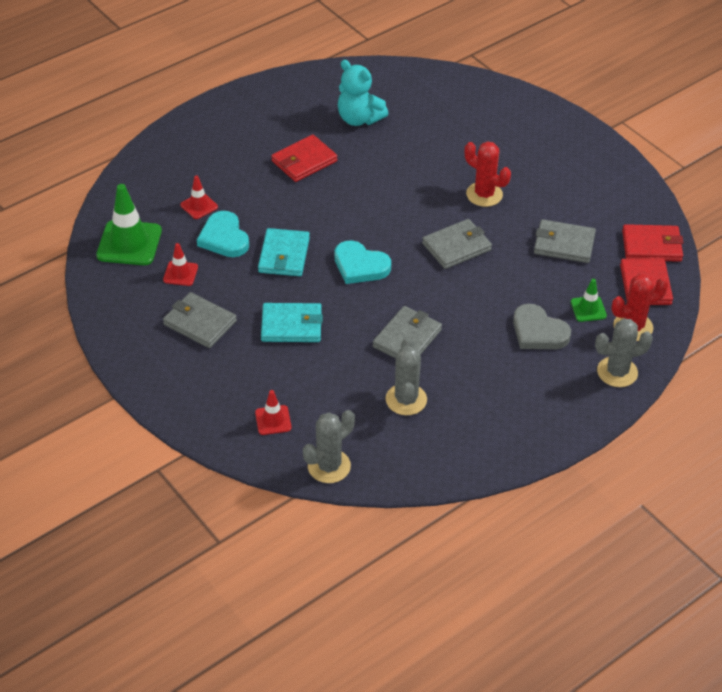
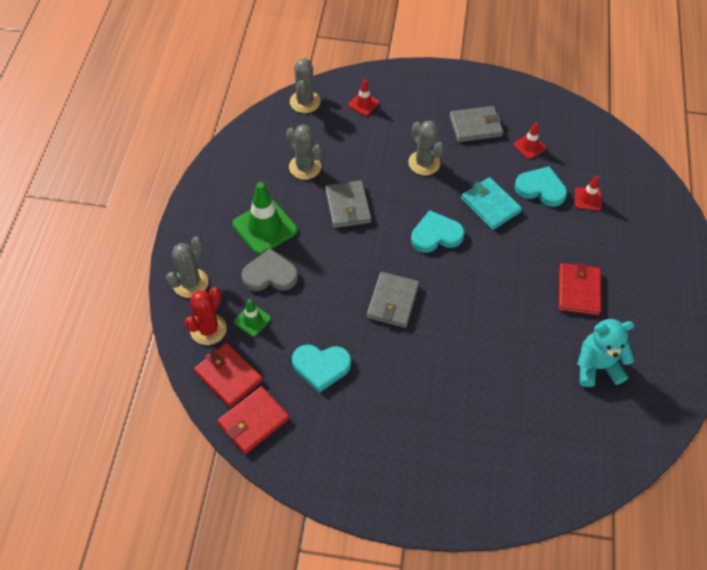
camera: 135 degrees right, 10 degrees up
(129, 243) = (585, 142): green traffic cone -> green traffic cone (265, 227)
(292, 325) = (424, 163): turquoise wallet -> grey cactus
(484, 194) = (424, 367): red cactus -> none
(564, 244) = (321, 367): grey wallet -> turquoise heart

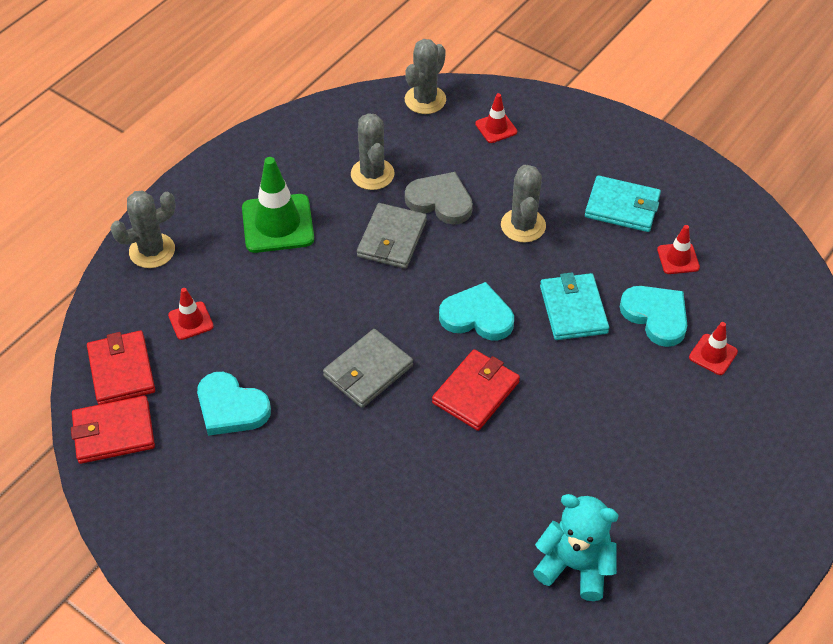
camera: 30 degrees right, 5 degrees down
(208, 329) = (136, 309): red cactus -> none
(252, 320) = (191, 321): green traffic cone -> red traffic cone
(270, 274) = (246, 279): grey heart -> grey heart (440, 201)
(475, 126) = (622, 207): grey wallet -> turquoise wallet
(578, 290) = (617, 462): red wallet -> red wallet (476, 392)

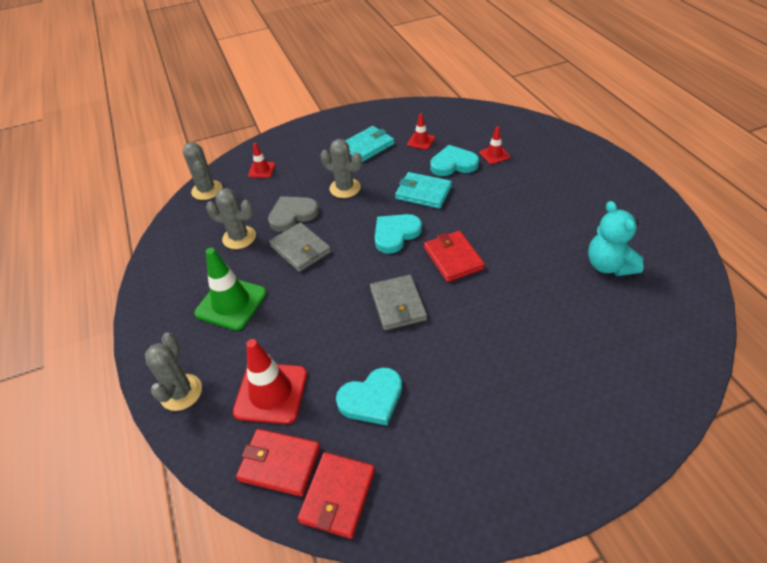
camera: 55 degrees left, 5 degrees down
(191, 321) = (271, 393): red traffic cone -> red traffic cone, size x1.91
(575, 566) = (609, 265): turquoise teddy bear -> turquoise teddy bear turned 75 degrees counterclockwise

